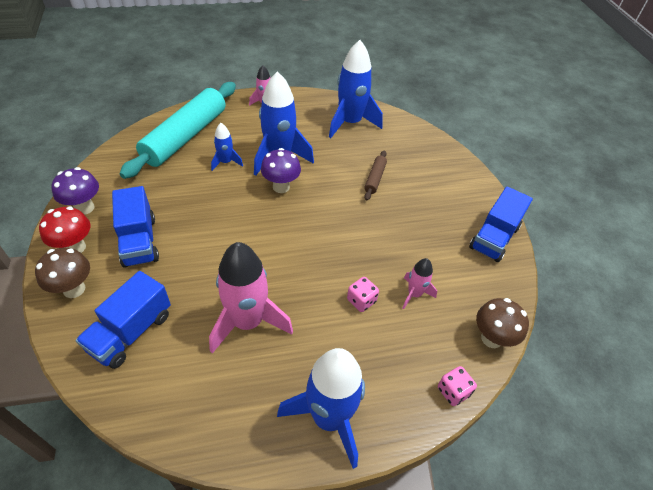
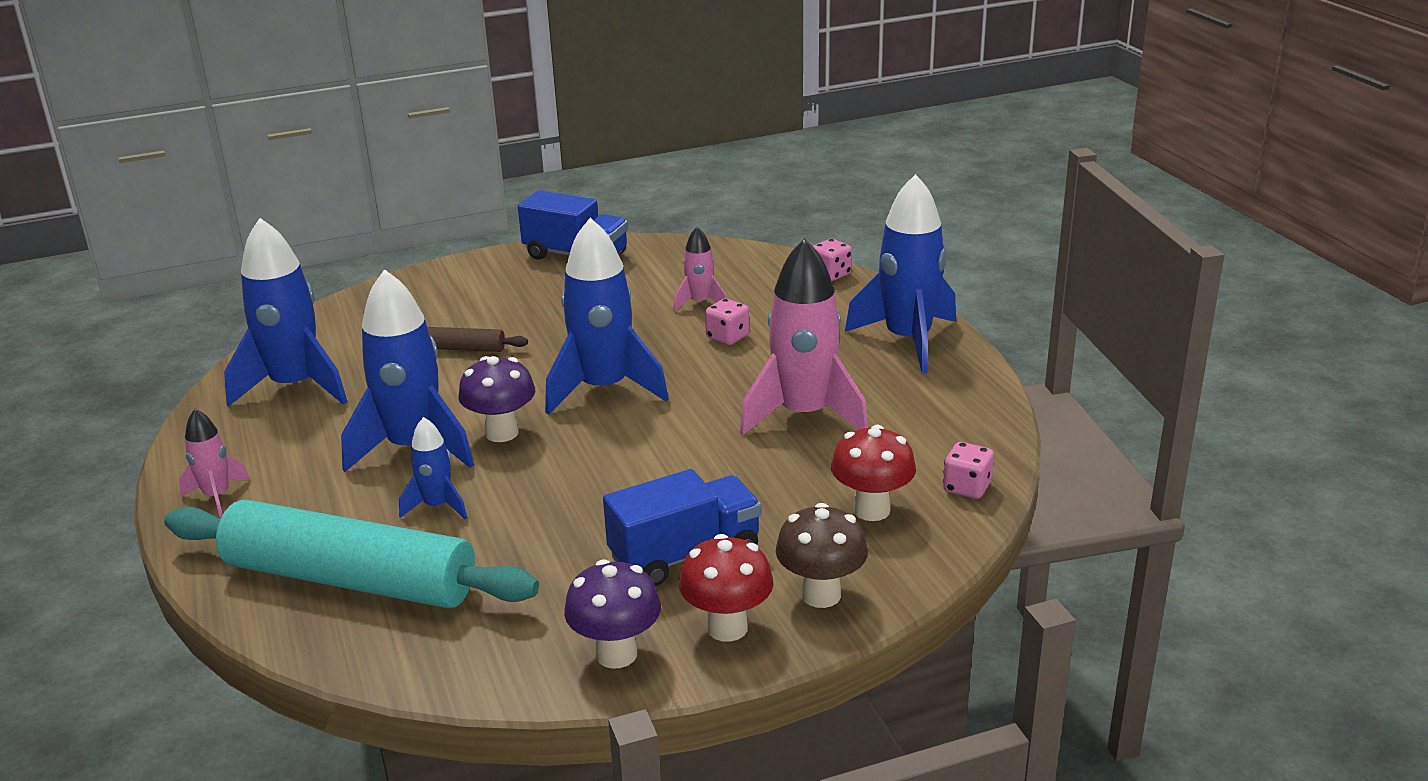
camera: 95 degrees left, 20 degrees down
(125, 393) = (967, 488): none -> pink dice
(131, 332) = (871, 510): blue truck -> red mushroom
(312, 231) = (604, 389): none -> blue rocket
(491, 338) = (747, 256): brown mushroom -> none

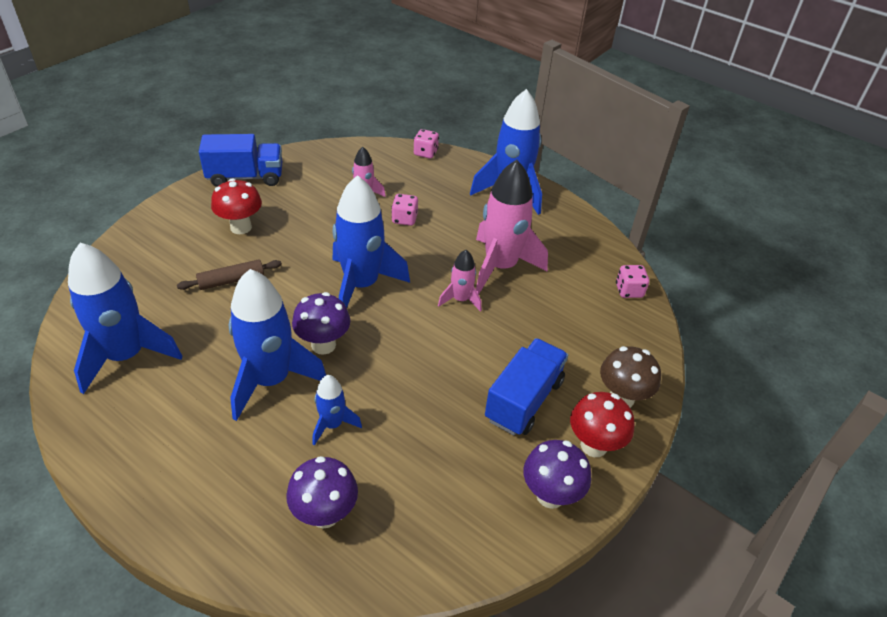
camera: 35 degrees left, 15 degrees up
(217, 497) = (151, 483): pink rocket -> pink rocket (460, 300)
(350, 579) = (325, 514): turquoise rolling pin -> purple mushroom
(871, 510) = (595, 325): red mushroom -> red mushroom (241, 227)

